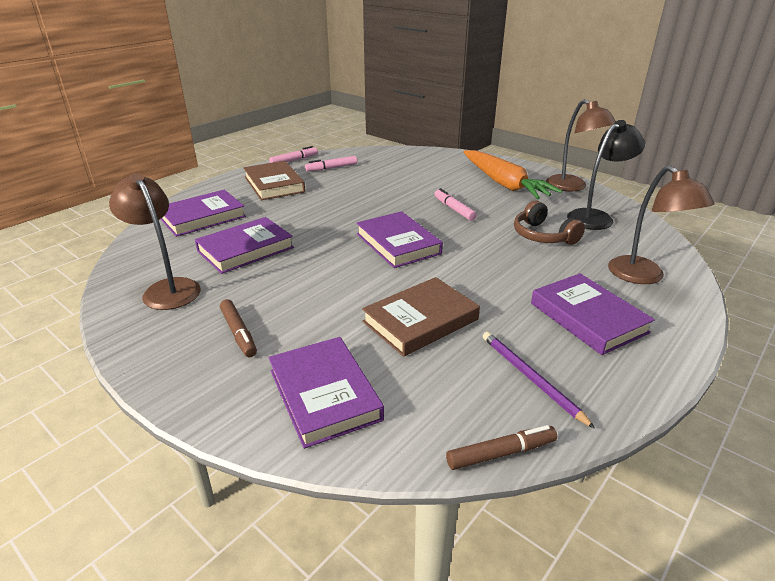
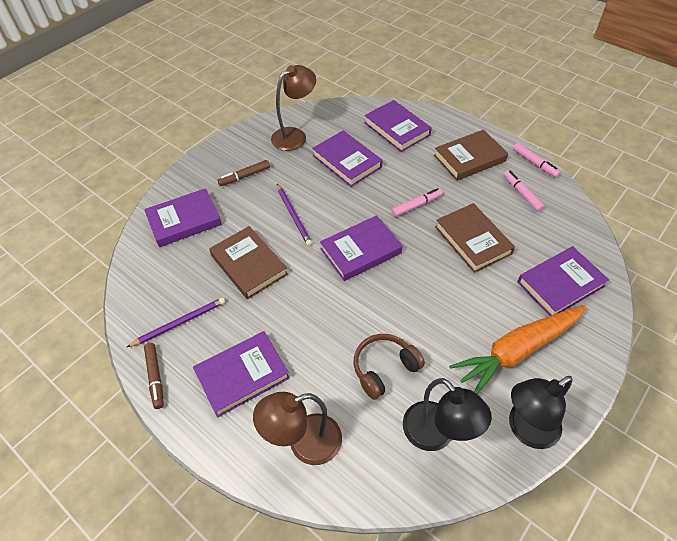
camera: 90 degrees right, 20 degrees up
(335, 287) = (293, 216): none -> purple pencil
(386, 190) = (472, 240): none -> brown book
(435, 165) = (560, 284): none -> purple book
(454, 209) = (437, 295): pink marker -> pink marker (416, 205)
(501, 453) = (124, 299): brown marker -> brown marker (155, 377)
(572, 187) = (525, 430): brown lamp -> black lamp

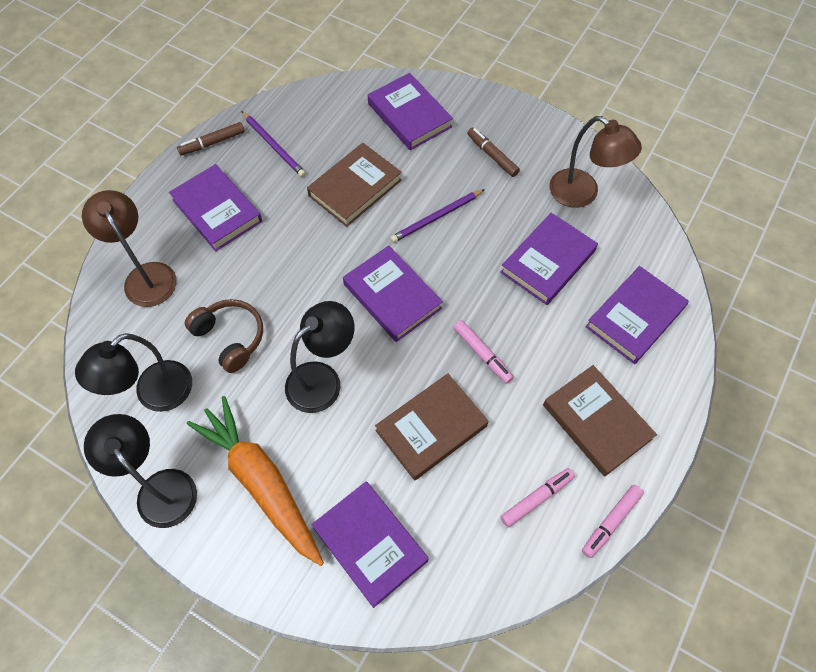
camera: 80 degrees right, 10 degrees up
(429, 302) = (322, 379): none -> black lamp

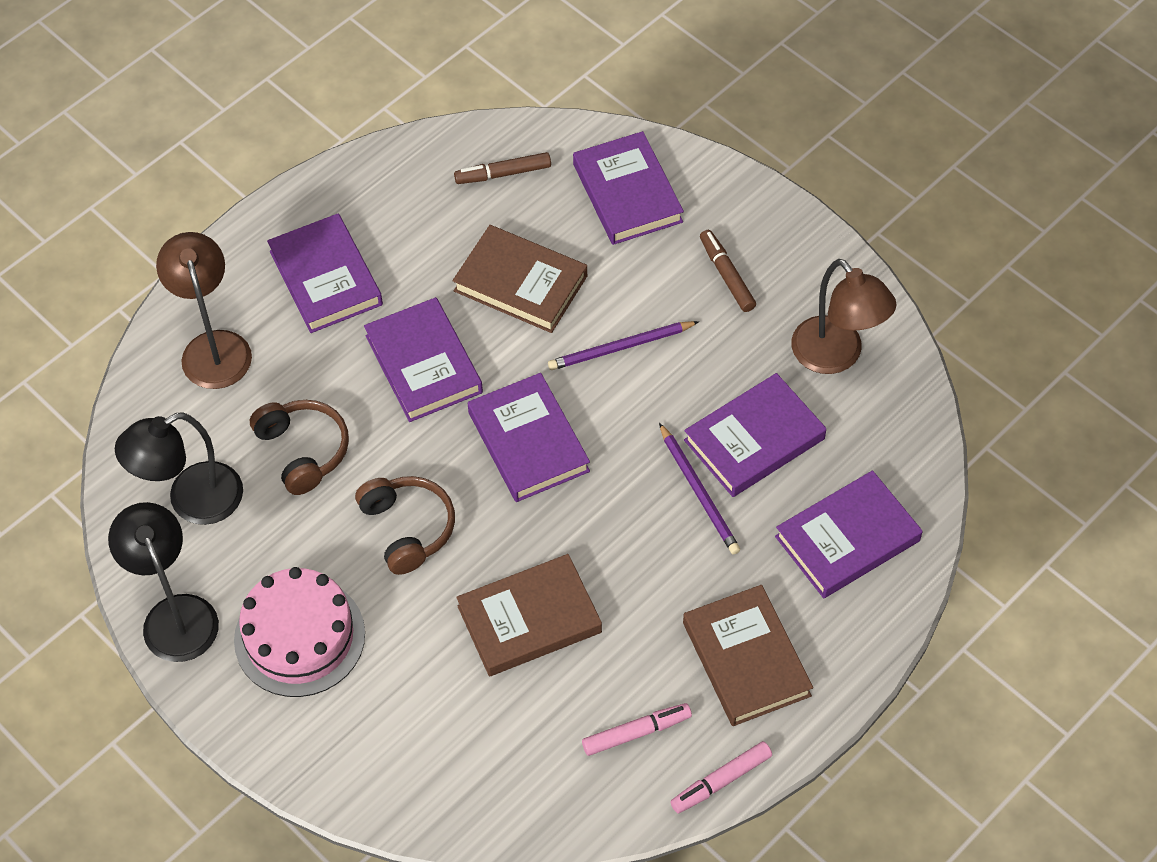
camera: 15 degrees right, 5 degrees down
(212, 143) = (342, 180): brown marker -> brown marker (503, 174)
(262, 483) = (299, 637): orange carrot -> pink cake
(274, 146) = (425, 201): purple pencil -> purple pencil (699, 492)
(322, 379) = (408, 528): black lamp -> brown headphones
(355, 188) = (520, 283): brown book -> brown book turned 60 degrees clockwise
(370, 544) = (413, 737): purple book -> purple book (423, 364)
(482, 354) = (625, 542): pink marker -> none

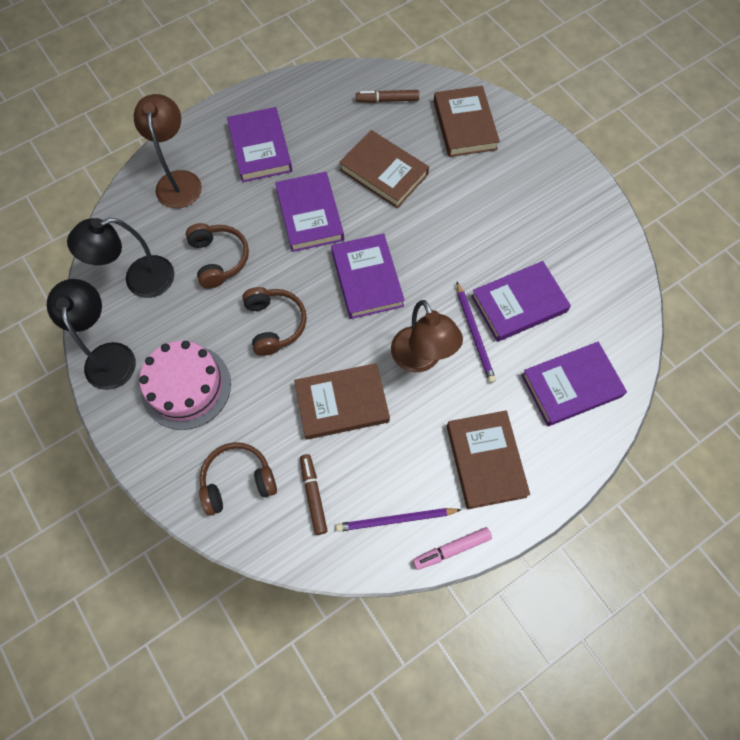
camera: 10 degrees right, 10 degrees up
(405, 748) = (238, 481): none -> brown headphones
(620, 348) = (440, 226): purple pencil -> purple pencil (395, 520)
(627, 193) = (464, 125): purple book -> brown book
(636, 732) = (399, 500): pink marker -> none
(726, 275) = (520, 189): brown marker -> brown marker (313, 495)
(836, 356) = (584, 256): brown lamp -> brown lamp (421, 359)

